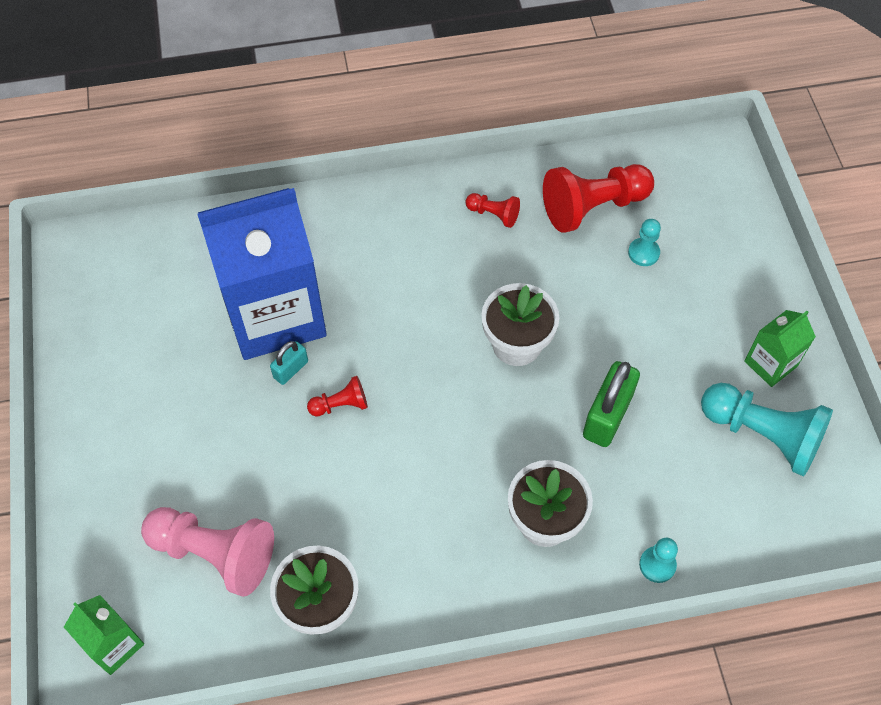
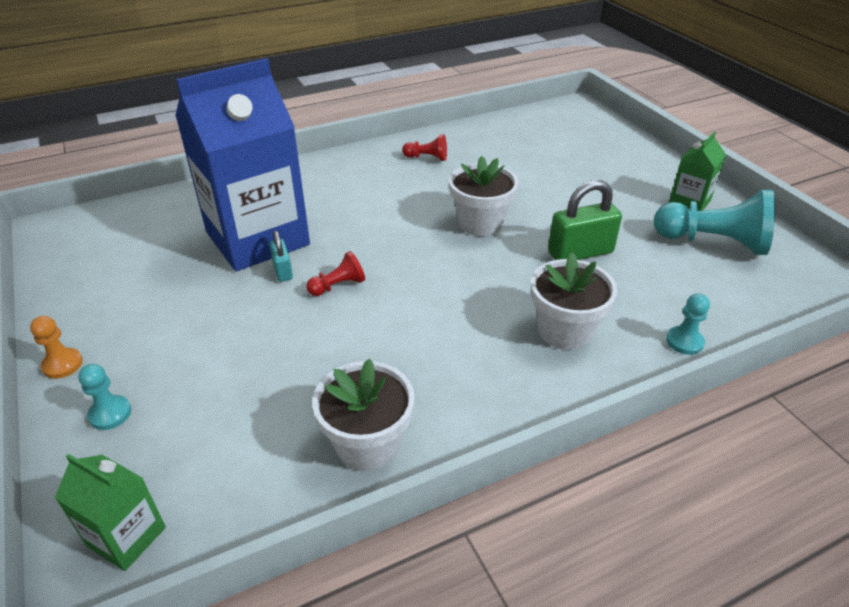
camera: 15 degrees left, 20 degrees down
(73, 447) = (62, 364): none -> orange pawn
(215, 554) = (236, 423): pink pawn -> none
(291, 369) = (282, 271): turquoise padlock -> turquoise padlock turned 45 degrees counterclockwise
(593, 207) = (502, 144): red pawn -> none
(607, 416) = (580, 252): green padlock -> green padlock turned 60 degrees clockwise
(643, 253) = (554, 160): turquoise pawn -> turquoise pawn (110, 414)

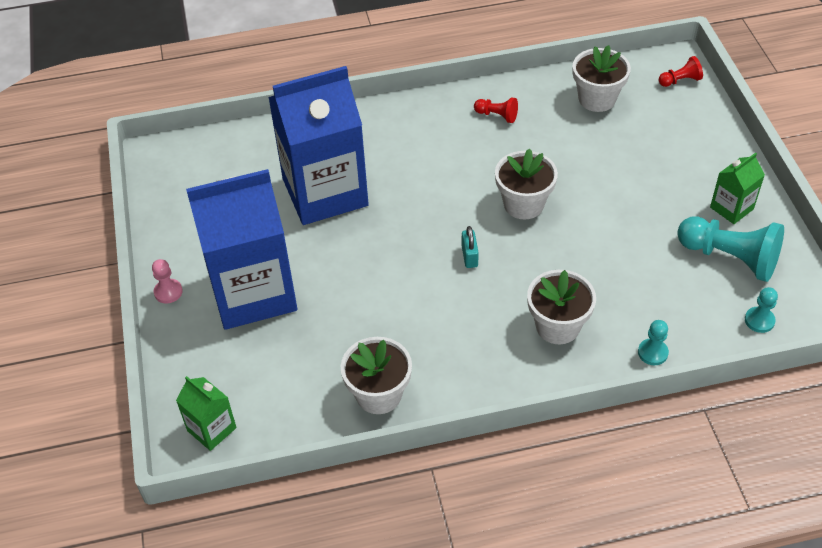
camera: 15 degrees right, 10 degrees up
(62, 364) = (168, 292): orange pawn -> pink pawn
(110, 414) = (202, 339): turquoise pawn -> turquoise pawn (759, 320)
(179, 349) = (253, 292): none -> blue carton
(282, 271) = (341, 230): turquoise padlock -> turquoise padlock (469, 256)
(338, 286) = (384, 253): red pawn -> red pawn (680, 81)
(518, 136) = (597, 99): none -> white flower pot
(580, 252) = (602, 250): green padlock -> none

